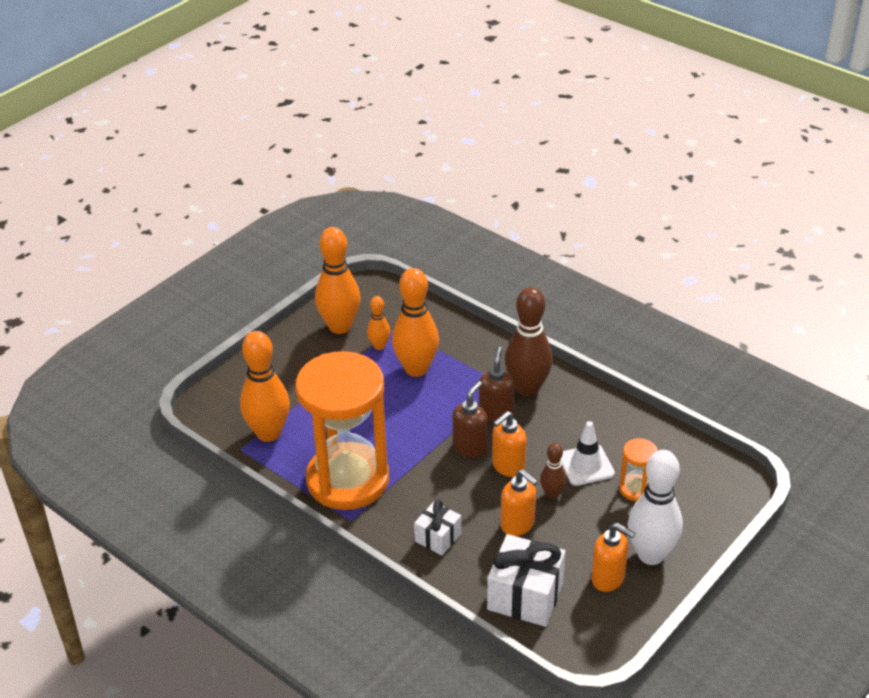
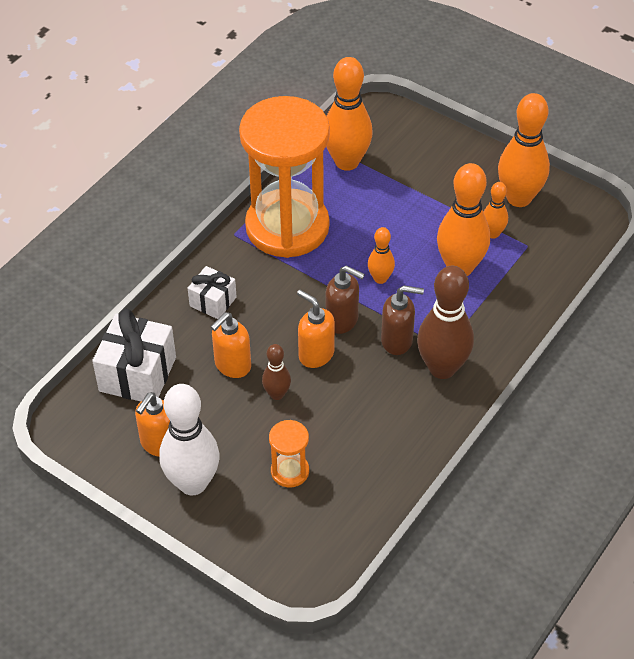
camera: 85 degrees right, 10 degrees up
(422, 419) = (380, 278): none -> orange bowling pin
(586, 465) = (323, 424): white traffic cone -> none

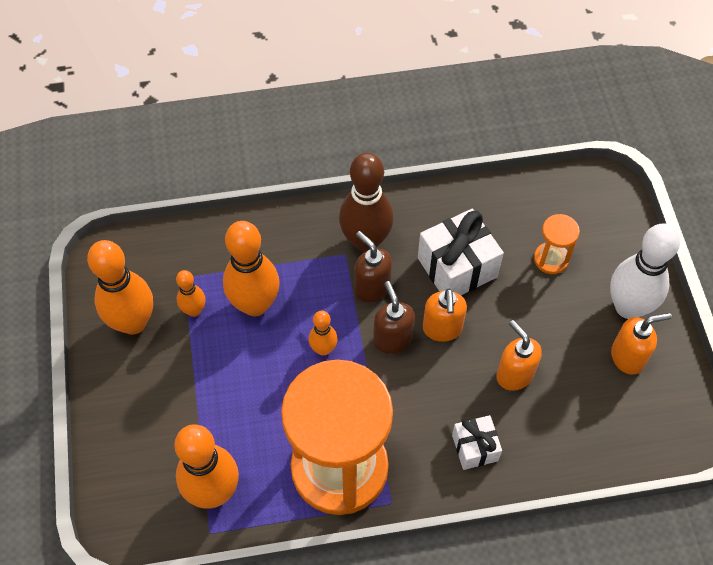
camera: 135 degrees left, 10 degrees up
(137, 374) = (596, 432): white gift -> white gift (457, 267)
(232, 365) = (514, 375): orange soap dispenser -> orange soap dispenser turned 120 degrees counterclockwise
(277, 394) = (503, 322): brown bowling pin -> none

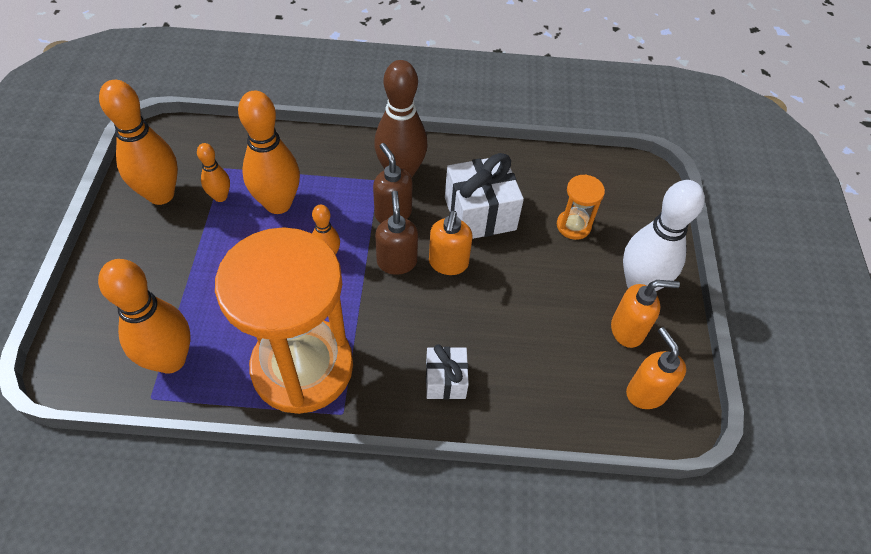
camera: 10 degrees right, 5 degrees down
(514, 375) = (507, 320): orange soap dispenser -> orange soap dispenser (645, 392)

